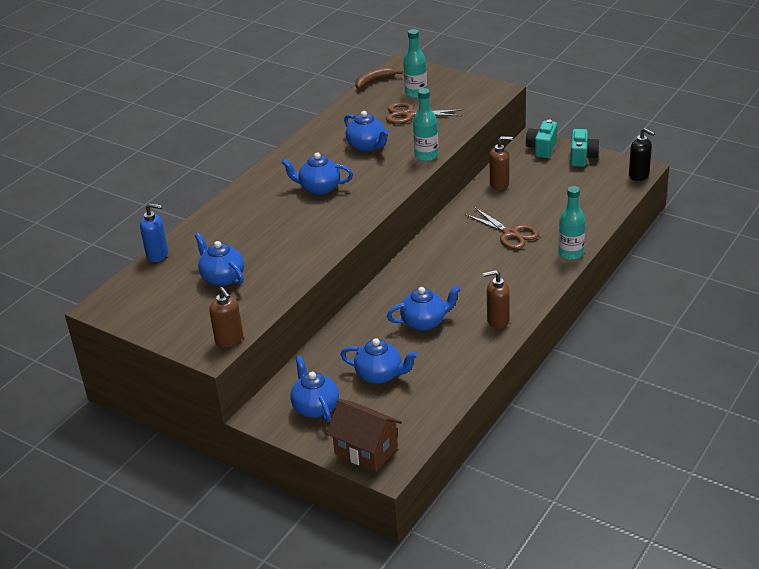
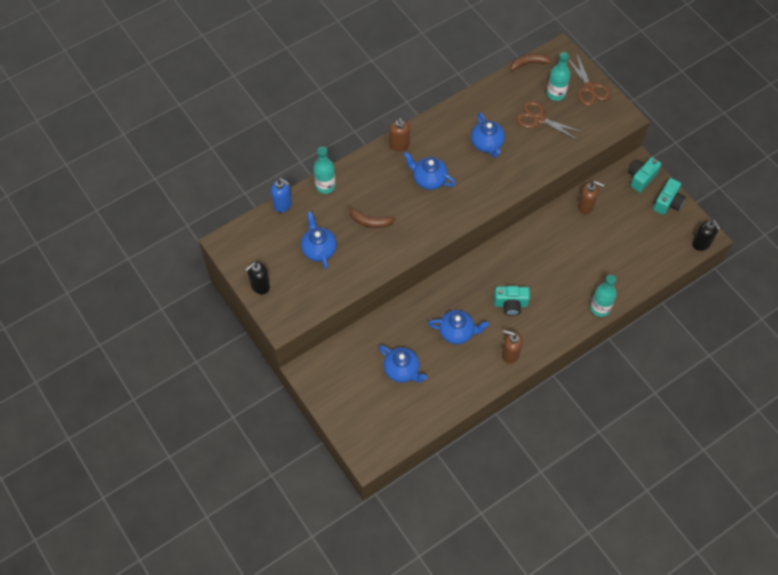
camera: 20 degrees right, 25 degrees up
(165, 329) = (260, 286): none -> black soap dispenser
(229, 340) = (298, 317): brown soap dispenser -> brown soap dispenser (399, 145)
(270, 238) = (370, 221): none -> brown banana
(315, 407) = (345, 381): blue teapot -> none
(366, 450) = (362, 436): brown house -> none
(426, 155) = (527, 176): turquoise bottle -> turquoise bottle (325, 186)
(470, 281) = (510, 304): none -> turquoise camera
(510, 234) = (565, 266): brown scissors -> brown scissors (589, 88)

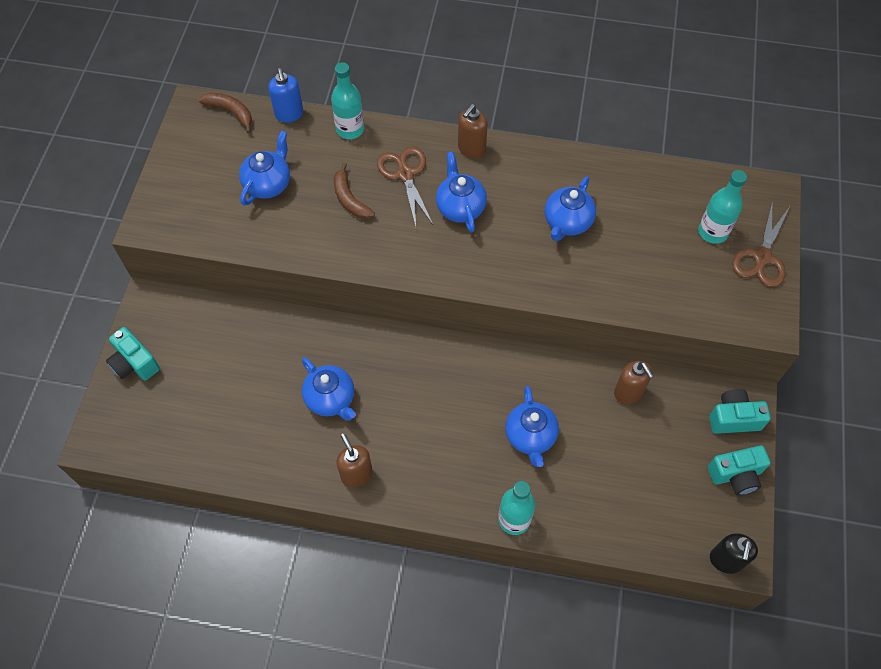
camera: 45 degrees right, 0 degrees up
(260, 286) = (173, 172): black soap dispenser -> none
(402, 370) = (232, 386): blue teapot -> blue teapot (530, 436)
(510, 304) = (420, 422): turquoise camera -> turquoise camera (134, 363)
(530, 63) = (718, 177): brown banana -> brown banana (231, 112)
(538, 119) = (659, 243): brown scissors -> brown scissors (405, 174)

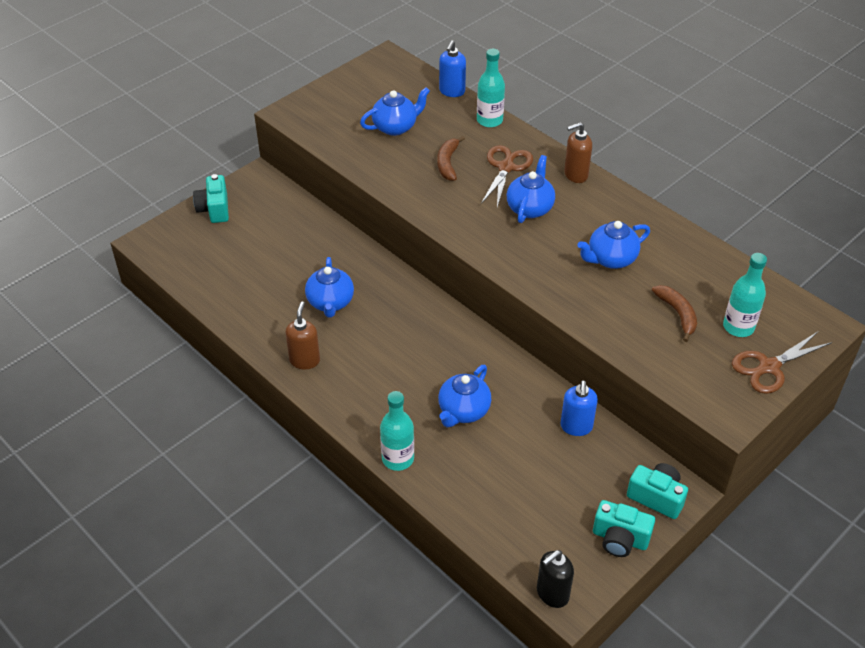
camera: 35 degrees right, 15 degrees down
(231, 112) = (410, 72): brown banana -> brown banana (677, 314)
(628, 393) = (576, 427): brown soap dispenser -> blue soap dispenser

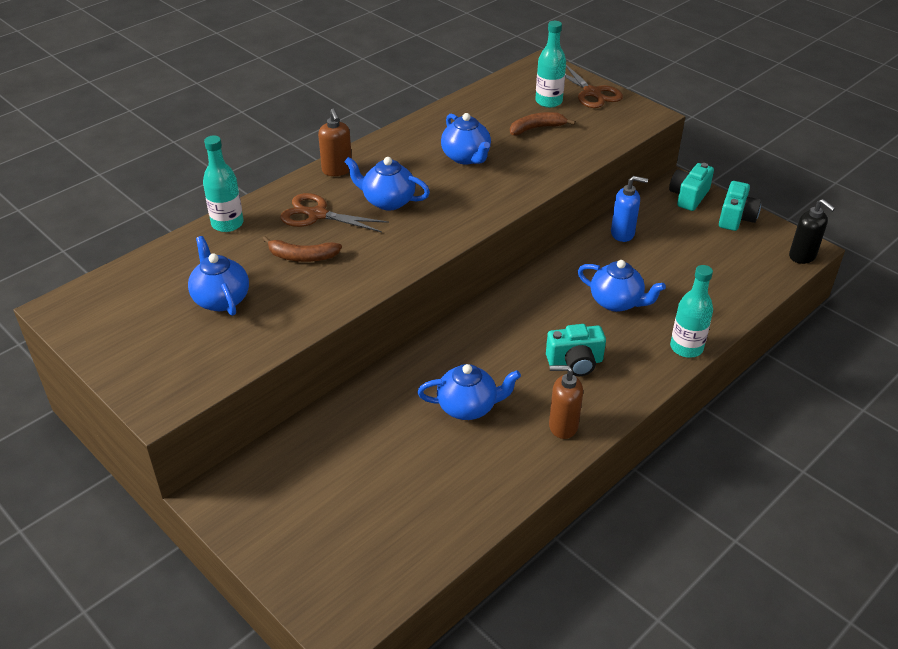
camera: 90 degrees left, 5 degrees down
(214, 209) = (276, 544): turquoise camera -> turquoise camera (575, 362)
(452, 91) = (159, 251): blue soap dispenser -> none

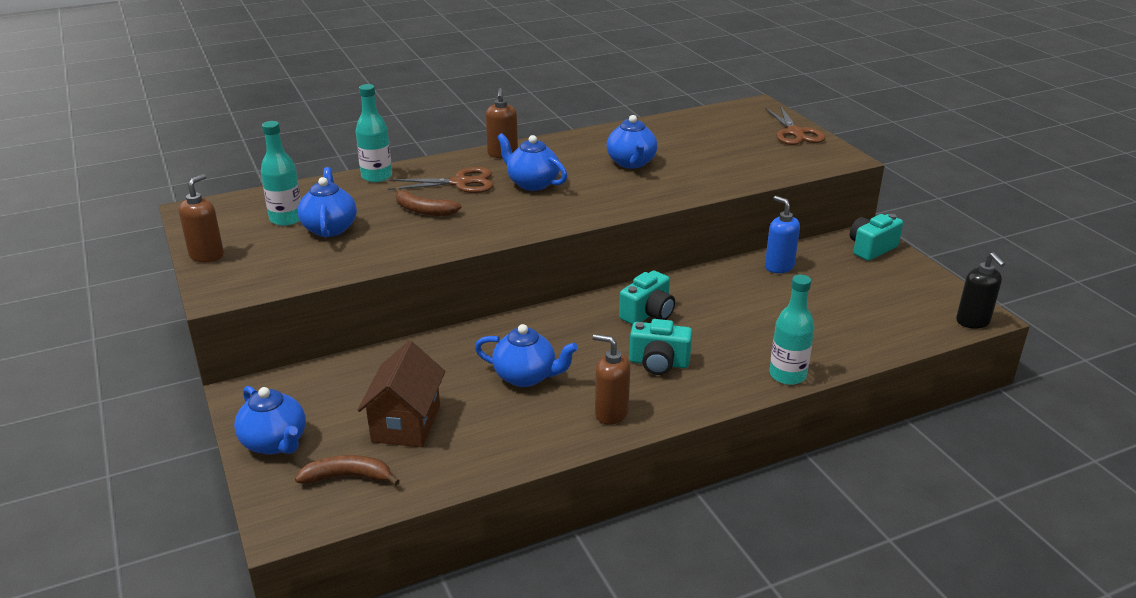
camera: 20 degrees right, 10 degrees down
(114, 362) = (207, 255): none -> brown soap dispenser
(317, 215) = (460, 183): brown scissors -> brown scissors turned 135 degrees clockwise
(388, 486) = (406, 423): none -> brown house
(536, 128) = (717, 152): brown banana -> brown banana (348, 477)
(548, 101) = (745, 133): turquoise bottle -> turquoise bottle (286, 219)
(616, 302) = (735, 322): blue teapot -> blue teapot (275, 443)
(623, 233) = (779, 267): blue soap dispenser -> blue soap dispenser turned 150 degrees counterclockwise
(736, 218) = (914, 275): turquoise camera -> turquoise camera (648, 314)

